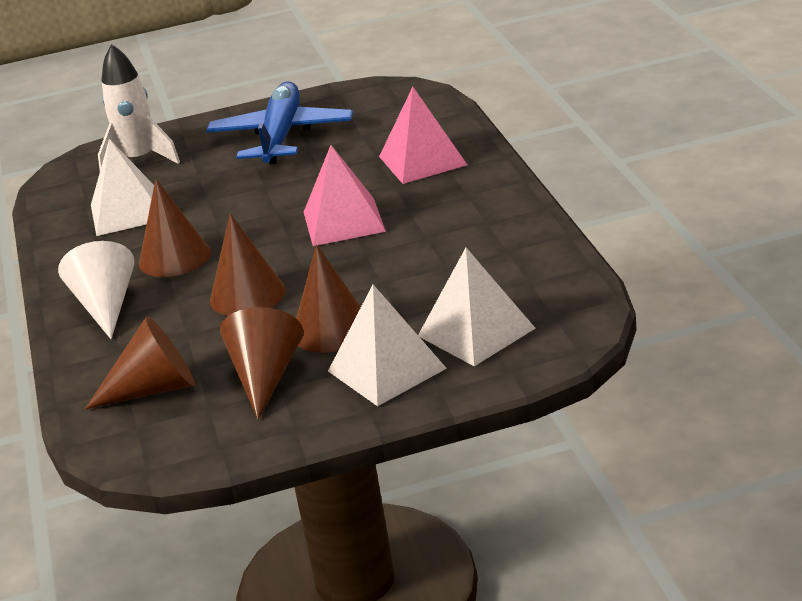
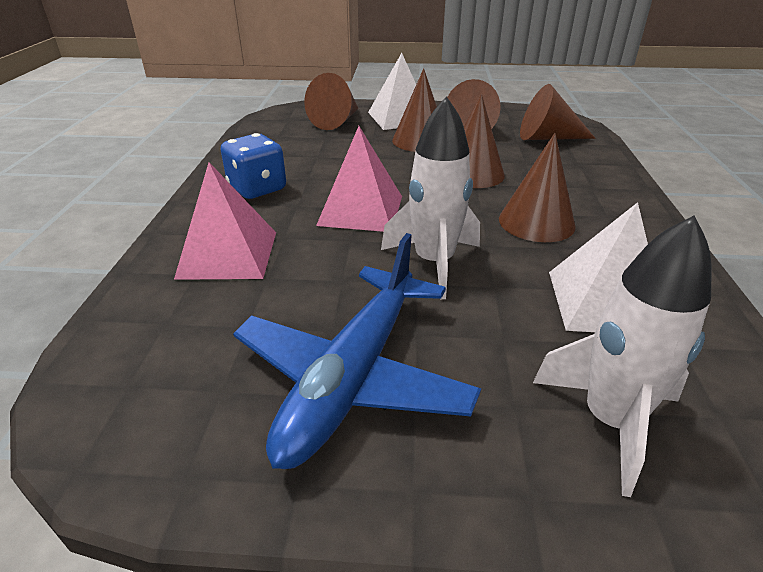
camera: 165 degrees left, 5 degrees up
(106, 306) = (600, 196): white cone -> none
(257, 200) = (434, 263): none -> white rocket
(465, 211) = (257, 189): none -> blue dice
(476, 332) = (336, 121): white pyramid -> brown cone

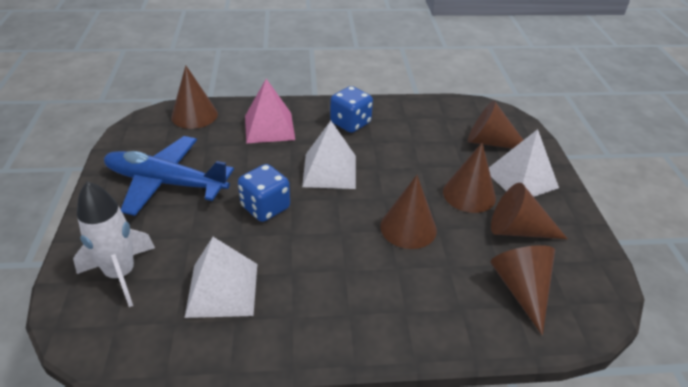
camera: 80 degrees right, 5 degrees up
(360, 210) = (329, 170): pink pyramid -> white pyramid
(434, 263) = (265, 207): white rocket -> blue dice
(536, 222) = (328, 263): brown cone -> brown cone (194, 115)

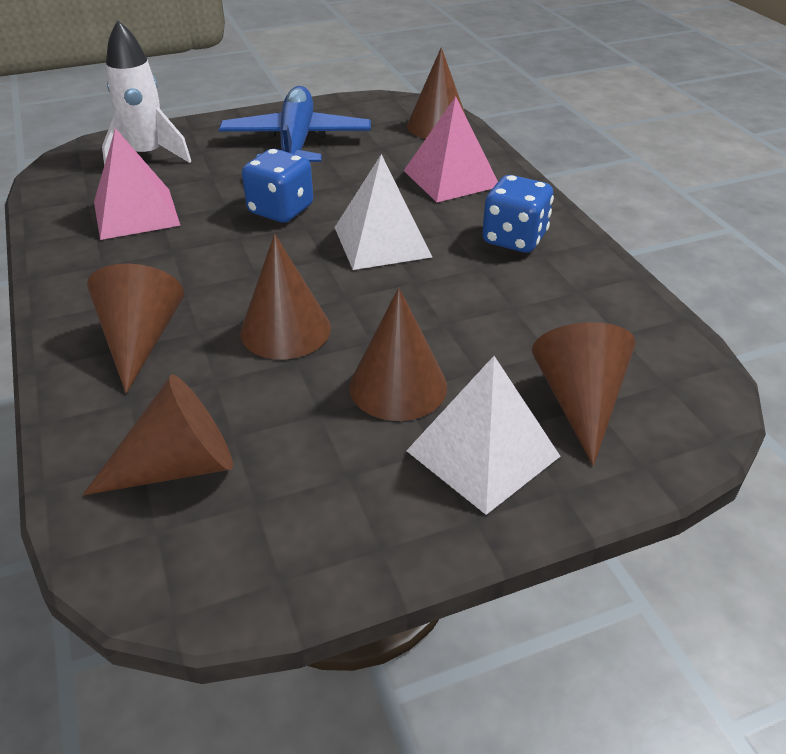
camera: 75 degrees right, 0 degrees up
(222, 289) = (136, 213): white pyramid -> pink pyramid
(517, 230) = (326, 455): brown cone -> brown cone (140, 340)

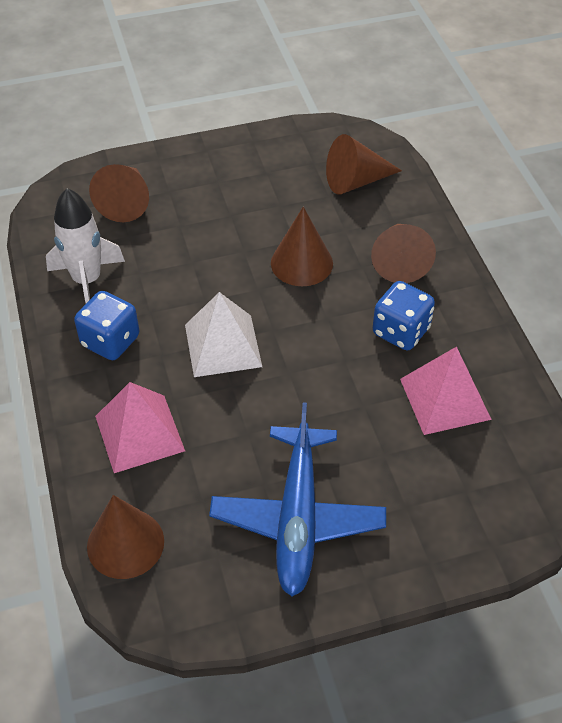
camera: 175 degrees left, 10 degrees up
(147, 156) = (463, 500): white rocket -> white rocket (87, 281)
(280, 210) = (310, 394): blue dice -> blue dice (401, 331)
(398, 386) = (231, 218): brown cone -> none
(483, 453) = (192, 178): white pyramid -> none

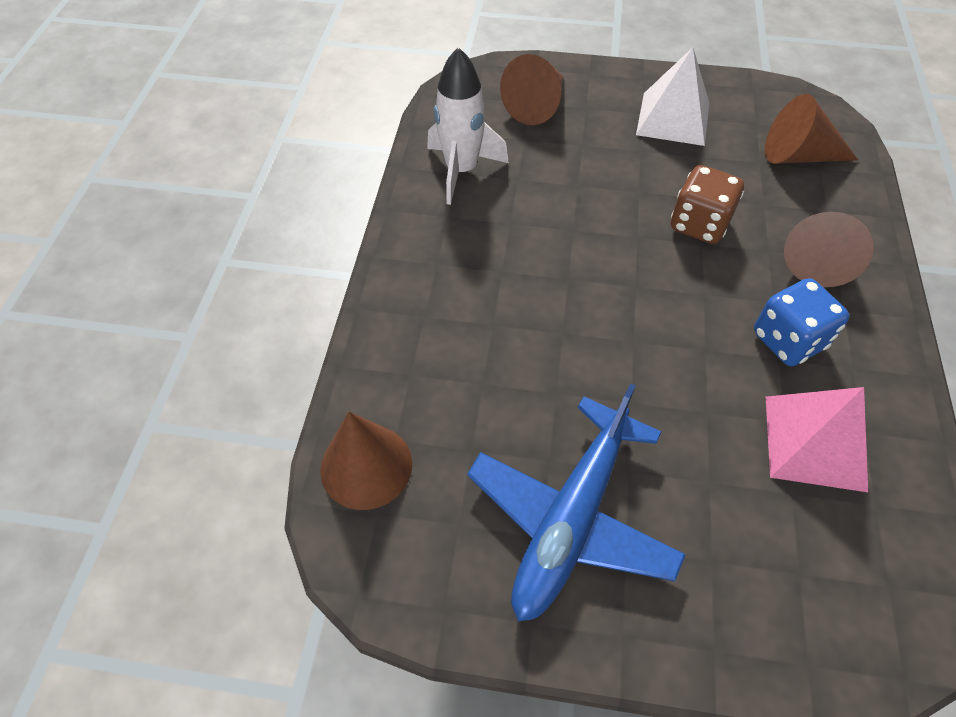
camera: 25 degrees right, 5 degrees up
(110, 341) = (456, 239): blue dice -> none
(140, 433) = (439, 348): pink pyramid -> none
(222, 345) = (572, 284): white pyramid -> white pyramid (673, 118)
(301, 263) = (699, 224): brown cone -> brown dice

